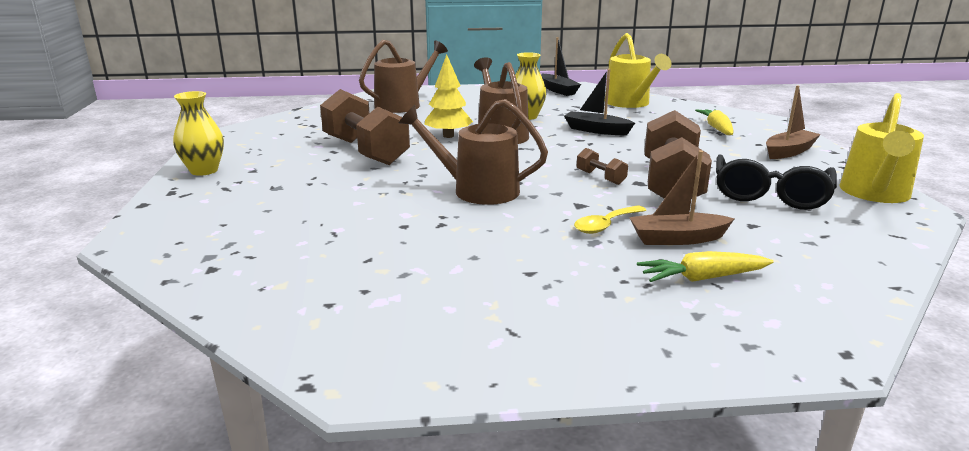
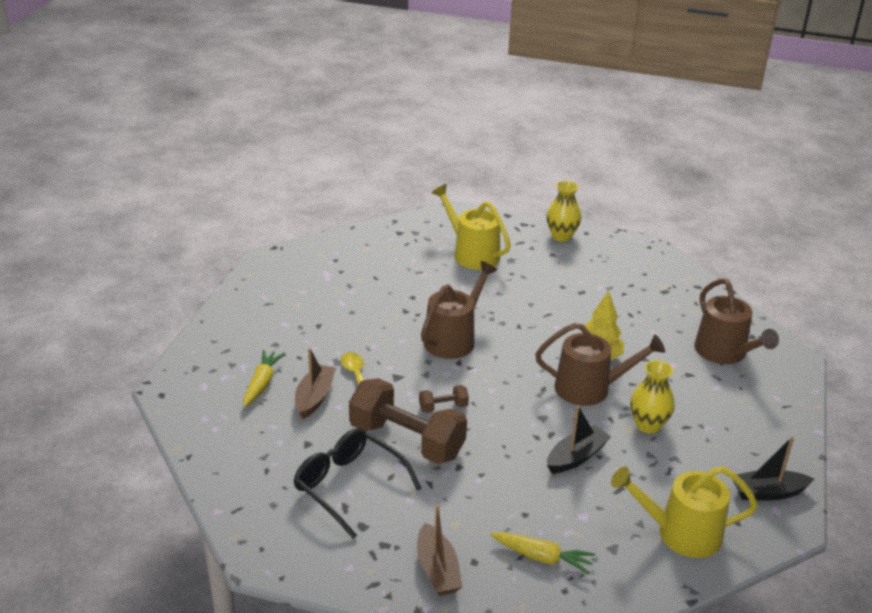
camera: 110 degrees right, 10 degrees up
(365, 151) = (573, 306): brown dumbbell -> none
(875, 194) = (306, 556): yellow watering can -> yellow watering can (472, 254)

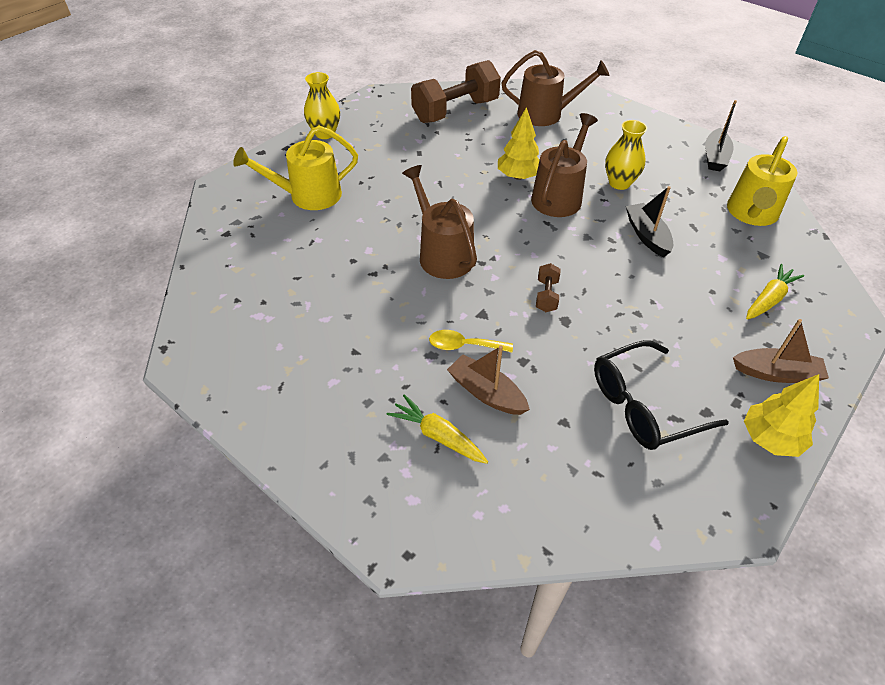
camera: 65 degrees left, 15 degrees up
(353, 570) = (770, 438): none -> yellow tree
(406, 441) = (588, 338): brown dumbbell -> brown dumbbell (455, 111)

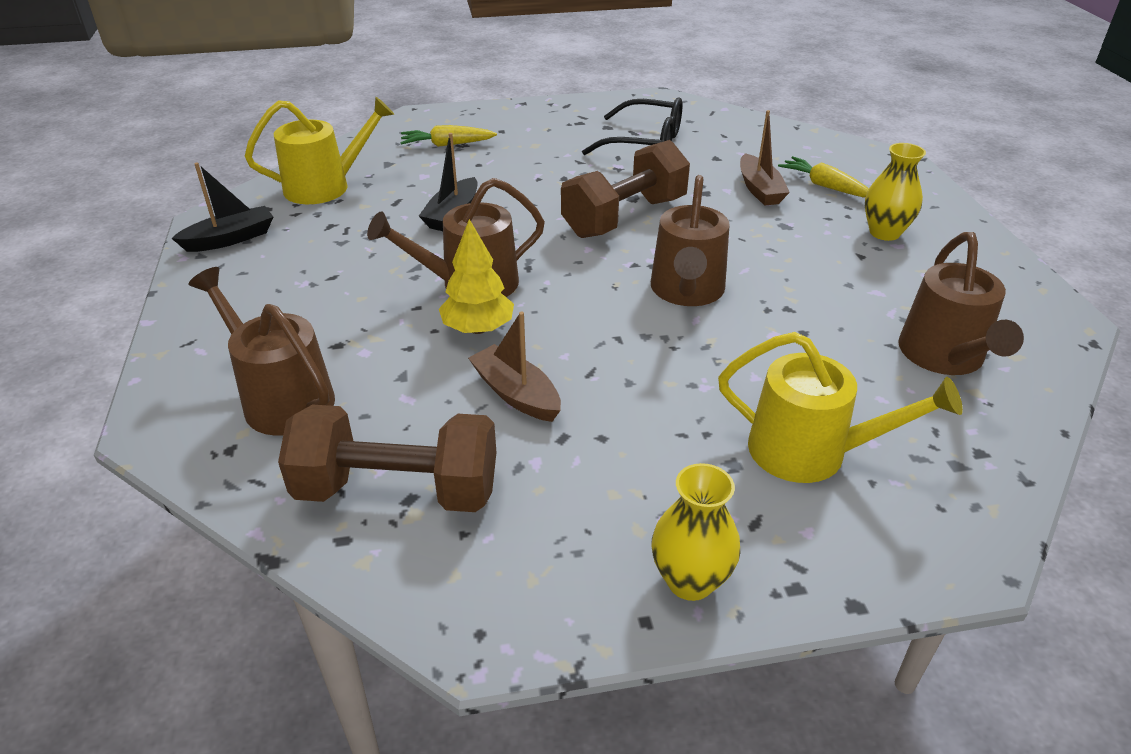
camera: 140 degrees left, 10 degrees down
(261, 284) = (944, 357): none -> brown watering can
(438, 435) = (824, 186): yellow carrot -> yellow carrot turned 150 degrees clockwise
(464, 345) = (747, 219): yellow spoon -> none
(546, 296) = (624, 217): brown dumbbell -> brown dumbbell, size x2.32
(619, 183) = (381, 265): yellow vase -> yellow vase (884, 233)
(770, 438) = (588, 107): yellow tree -> none
(776, 373) = (526, 121): brown boat -> brown boat (516, 394)

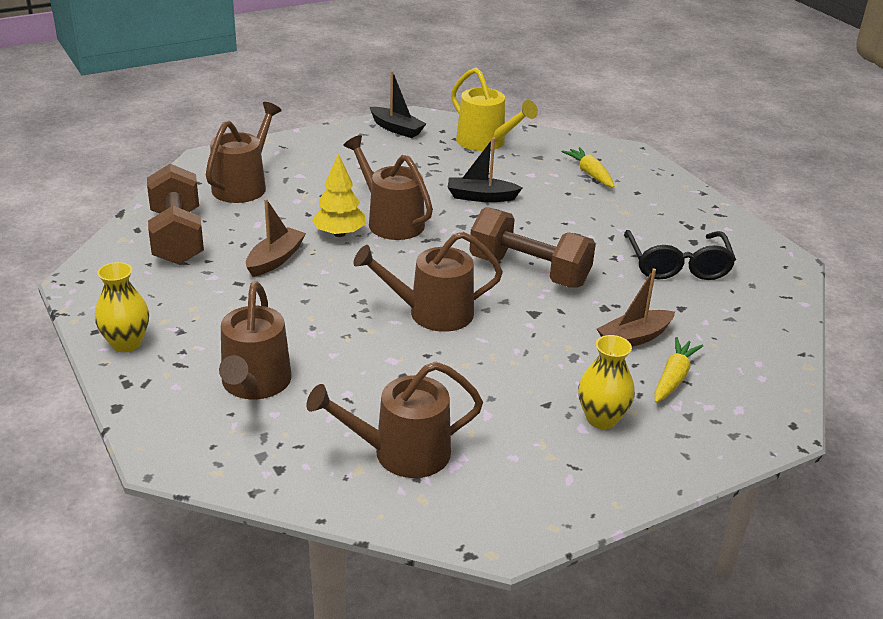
camera: 70 degrees right, 5 degrees down
(810, 452) = (254, 384): yellow watering can -> brown watering can

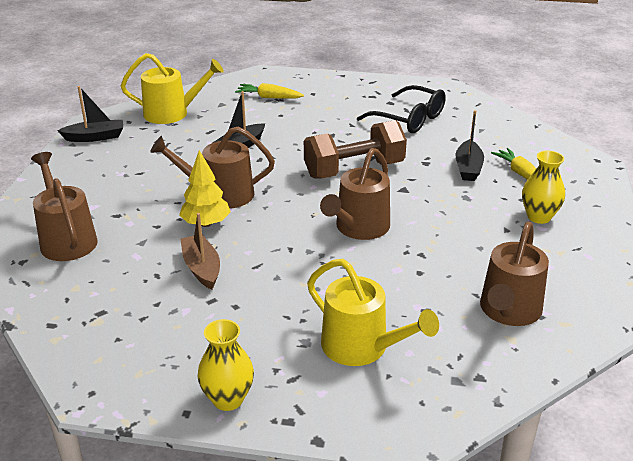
camera: 50 degrees left, 0 degrees up
(177, 237) = (97, 306): brown dumbbell -> none
(254, 384) = (361, 347): brown watering can -> yellow watering can
(634, 338) = (468, 168): brown boat -> black boat

